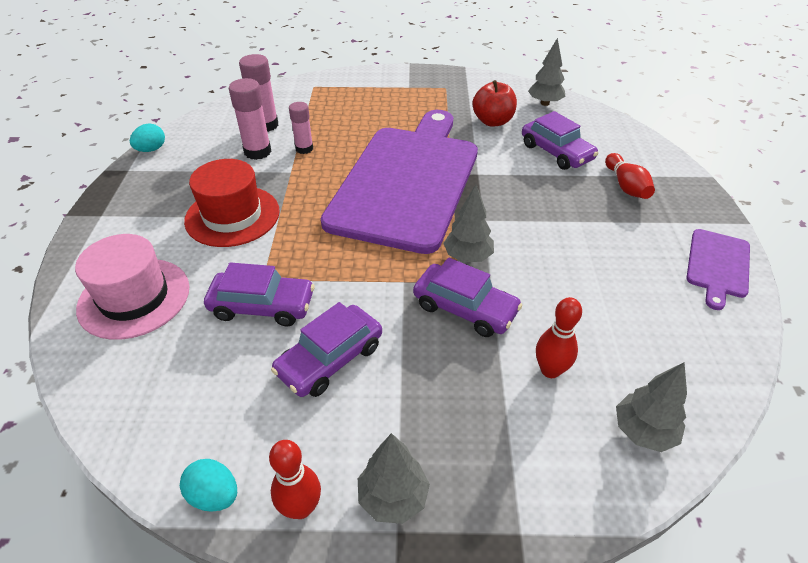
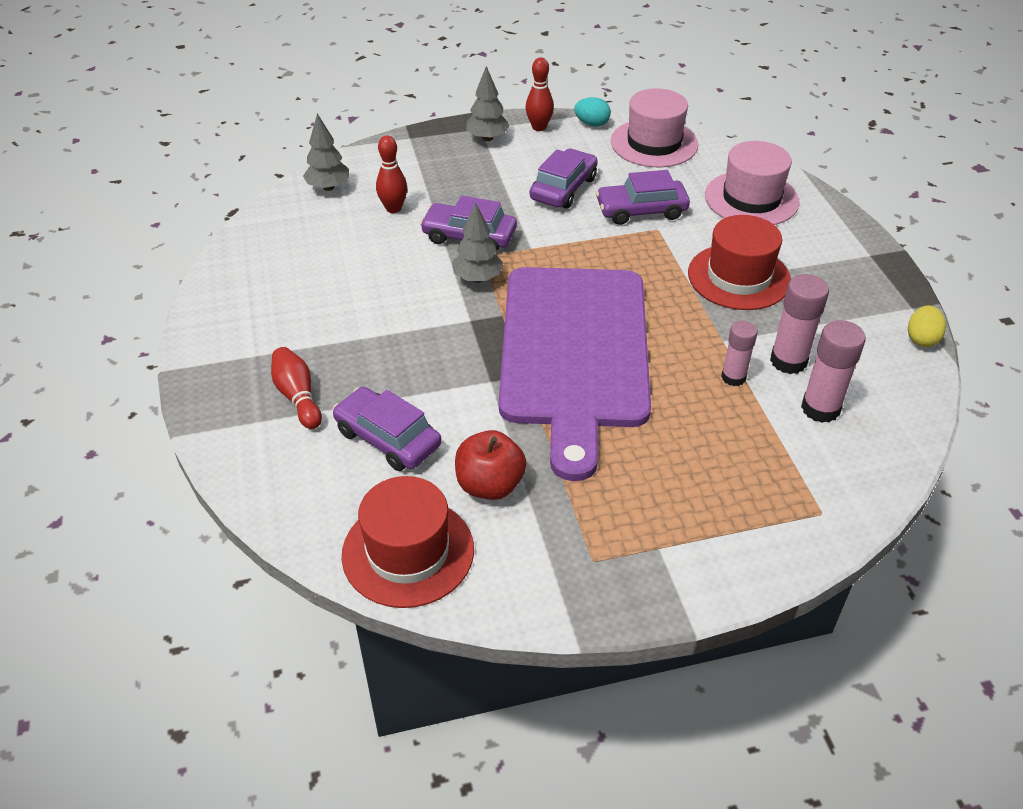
camera: 165 degrees right, 0 degrees up
(151, 149) = (921, 339): turquoise egg -> yellow egg
(160, 422) = (654, 143): none -> pink hat
(544, 103) = (408, 552): grey tree -> red hat
(717, 265) = (222, 313): purple cutting board -> none

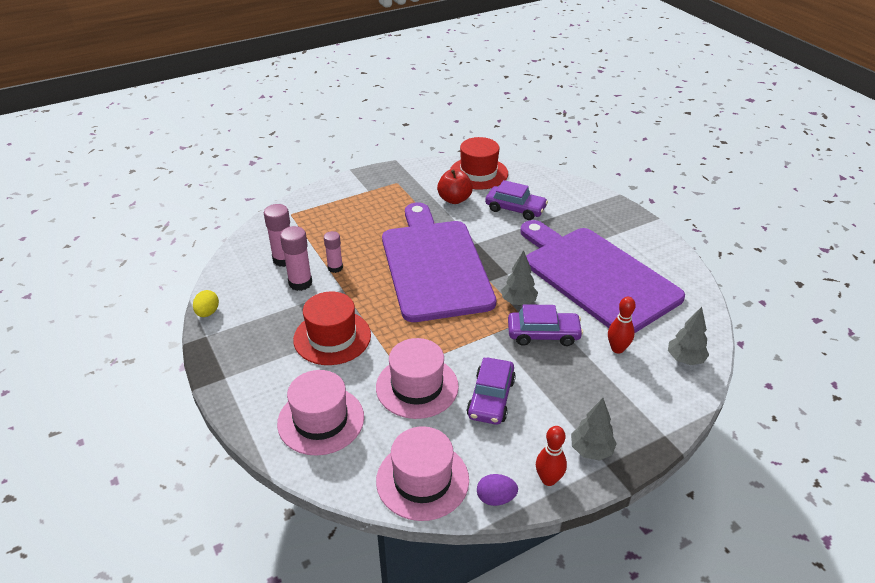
camera: 165 degrees right, 5 degrees down
(298, 396) = (575, 218): red bowling pin -> none
(347, 294) = (596, 276): none -> purple cutting board
(592, 124) = (496, 498): turquoise egg -> purple egg
(641, 210) = (417, 386): purple car -> pink hat

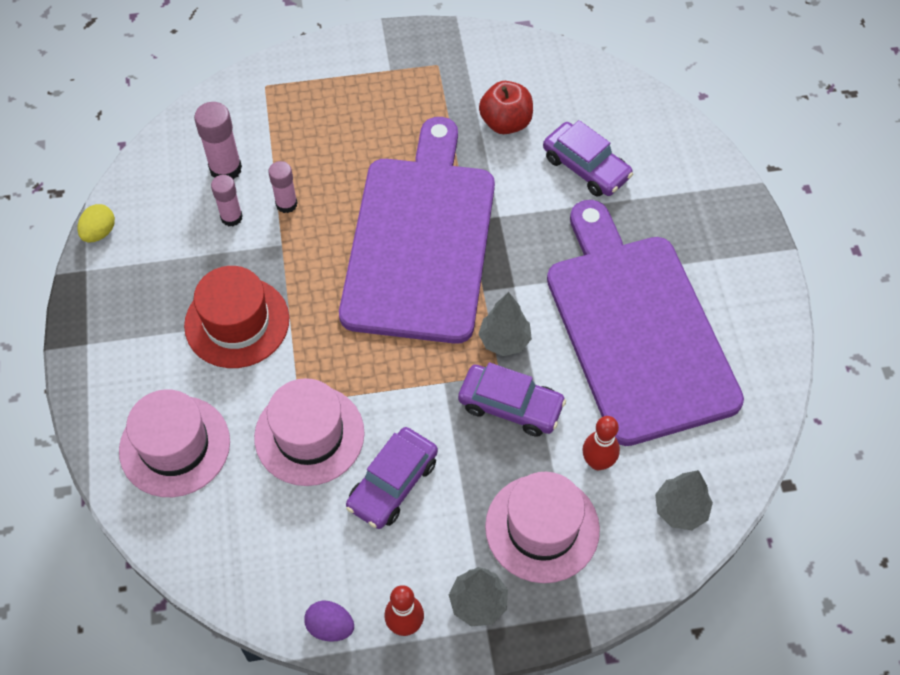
camera: 20 degrees right, 20 degrees up
(300, 283) = (231, 217): pink glue stick -> pink glue stick, size x0.66
(422, 480) = (257, 571): pink hat -> pink hat (542, 528)
(478, 173) = (566, 79): red hat -> none

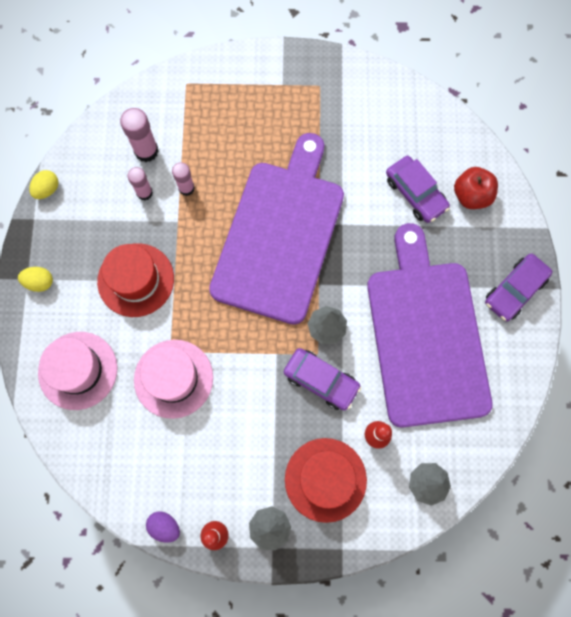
camera: 10 degrees right, 15 degrees up
(105, 345) = (40, 282): none -> yellow egg
(393, 483) = (226, 426): purple car -> purple car (515, 290)
(505, 123) = (362, 145): red apple -> red apple (471, 196)
(542, 528) = (325, 479): pink hat -> red hat

